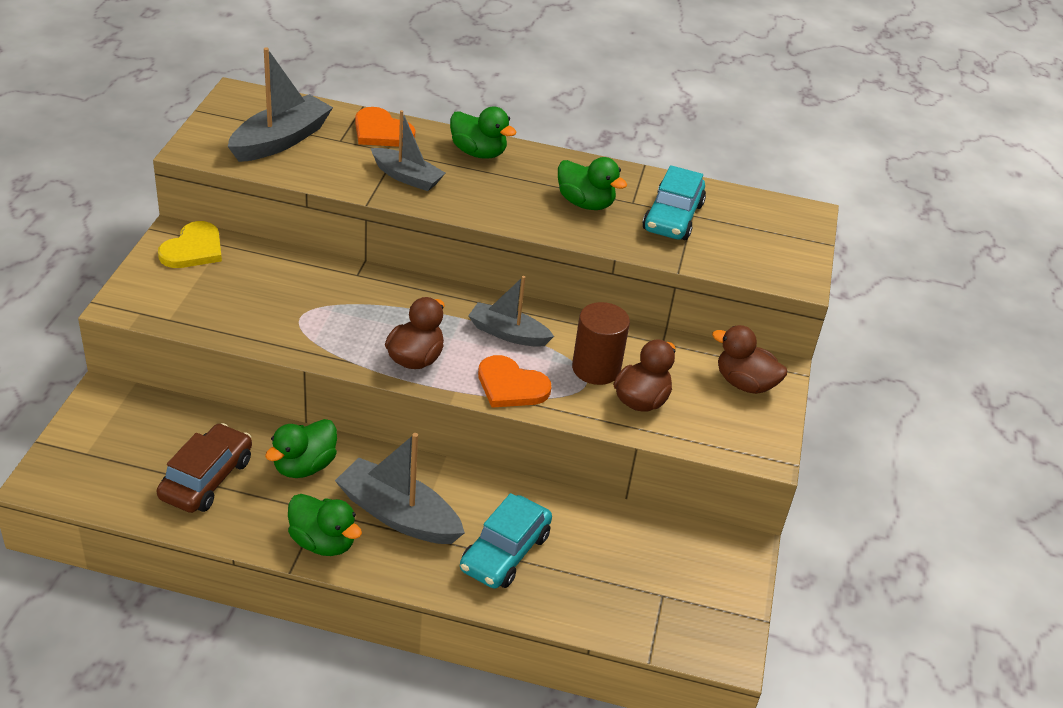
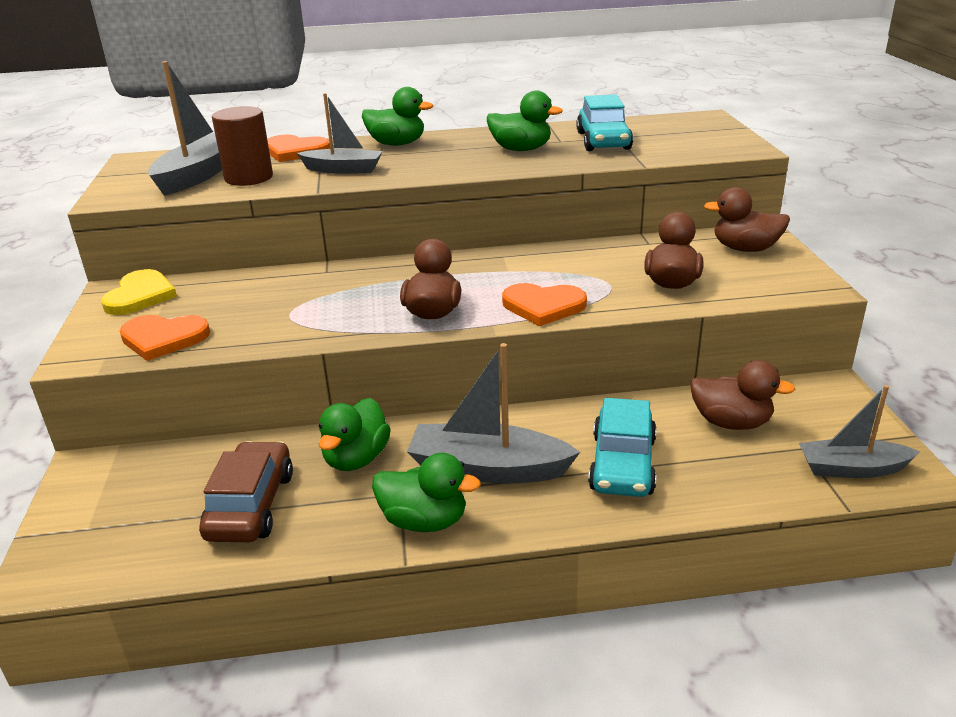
camera: 15 degrees left, 10 degrees down
(191, 308) = (163, 338): none -> orange heart
(508, 333) = (506, 272): grey boat -> grey boat (852, 469)
(596, 368) = (609, 273): brown cylinder -> brown cylinder (249, 178)
(624, 548) = (731, 422): none -> brown duck

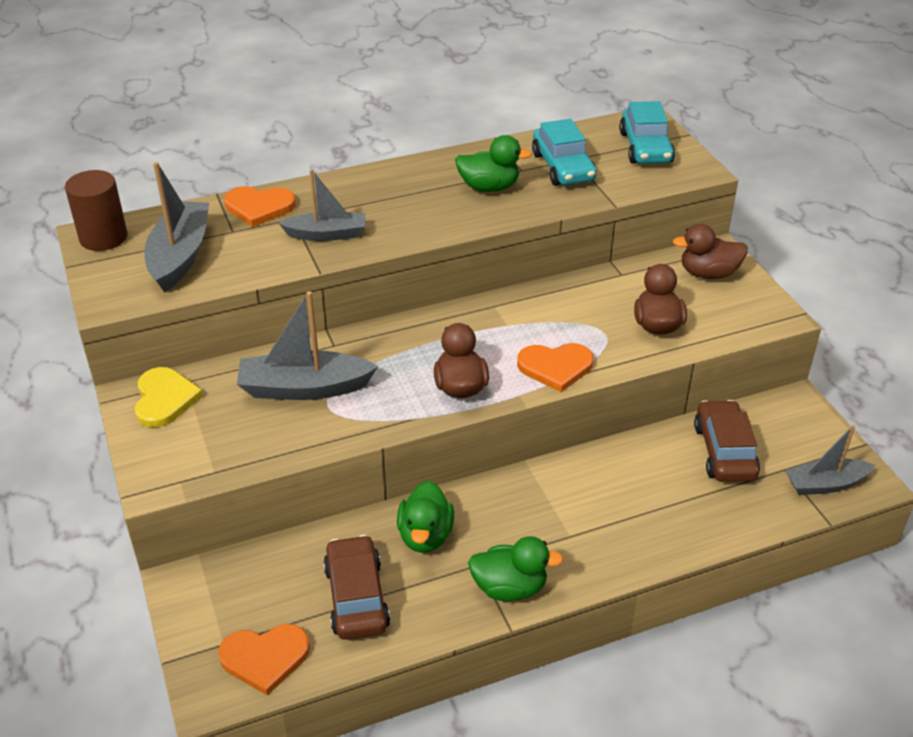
camera: 15 degrees left, 10 degrees up
(163, 338) = (223, 451): orange heart -> orange heart (265, 658)
(249, 178) = (236, 256): brown cylinder -> brown cylinder (103, 237)
(397, 144) = (360, 187): green duck -> none
(488, 468) = (542, 528): grey boat -> grey boat (304, 388)
(622, 464) = (649, 507): turquoise car -> turquoise car (645, 147)
(731, 422) = (724, 451): brown duck -> brown car

